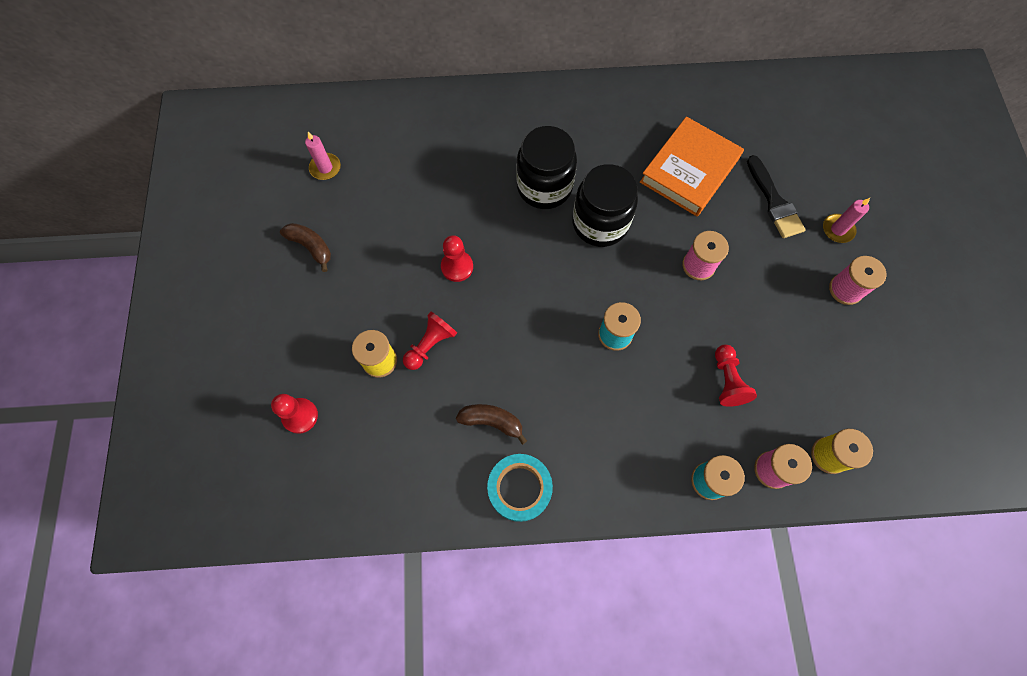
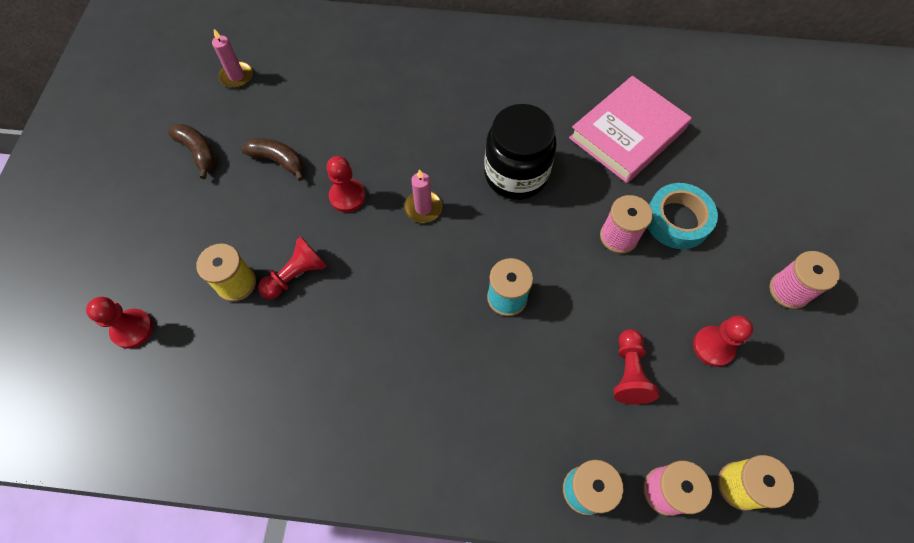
camera: 10 degrees right, 5 degrees down
(492, 421) = (343, 373): brown banana -> brown banana (278, 161)
(519, 488) = (355, 457): turquoise tape -> turquoise tape (677, 220)
(544, 187) = (463, 128): black jar -> none
(689, 170) = (627, 134): orange book -> pink book
(774, 202) = (719, 181): black brush -> none
(791, 347) = (713, 346): none -> red pawn
(837, 229) = (789, 222): pink candle -> pink candle (423, 208)

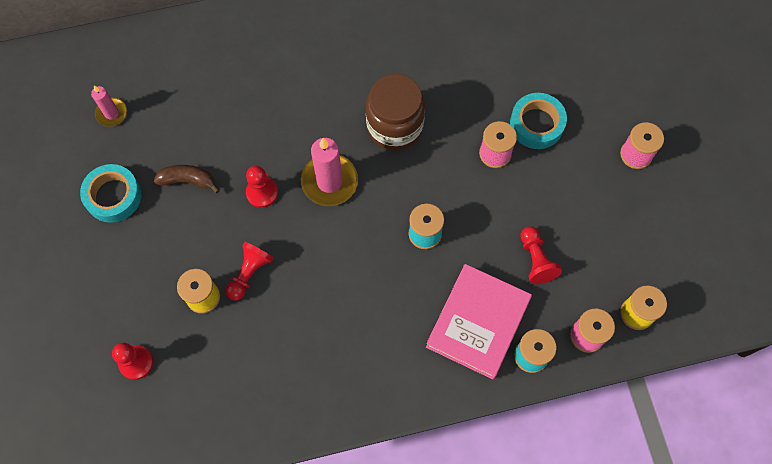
camera: 20 degrees left, 5 degrees up
(198, 152) = (113, 196): brown banana -> turquoise tape
(423, 208) = (329, 181): pink candle -> pink candle, size x1.72
(516, 174) = (395, 127): black jar -> brown jar
(627, 134) = (474, 59): pink book -> pink book (478, 323)
(713, 346) = (591, 218): red pawn -> none

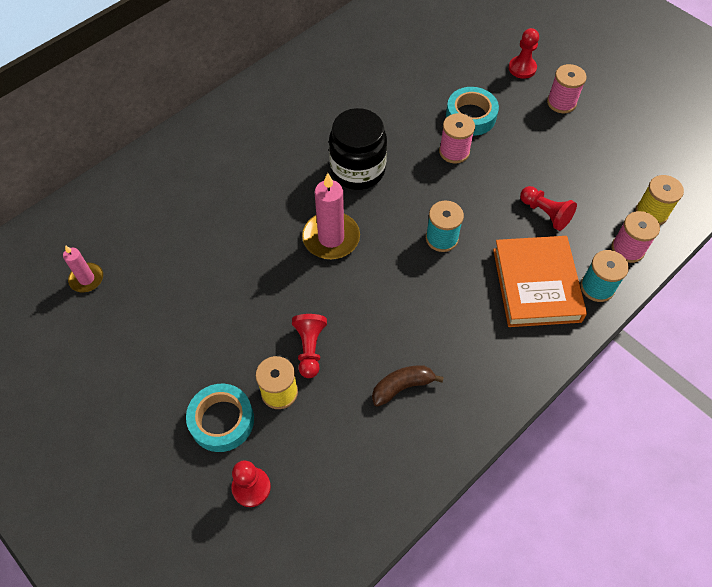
camera: 30 degrees left, 10 degrees down
(113, 196) = (133, 349): turquoise tape -> turquoise tape (222, 420)
(188, 180) = (199, 300): brown banana -> brown banana (402, 387)
(262, 193) = (276, 276): red pawn -> red pawn (522, 68)
(395, 127) = (357, 170): brown jar -> black jar
(478, 323) = (536, 285): pink book -> orange book

